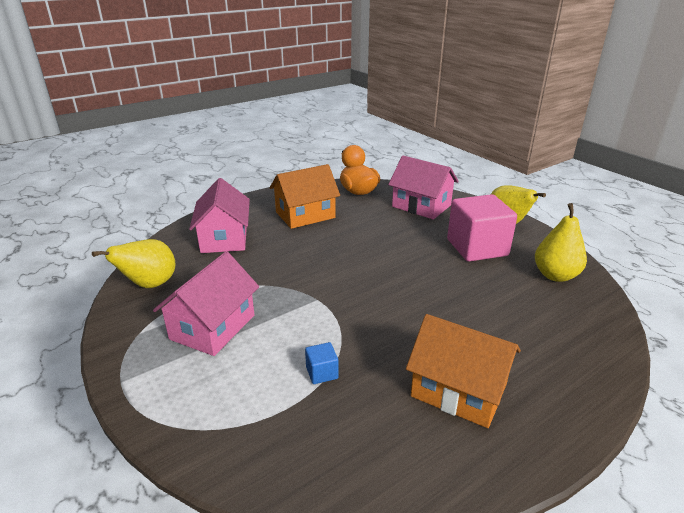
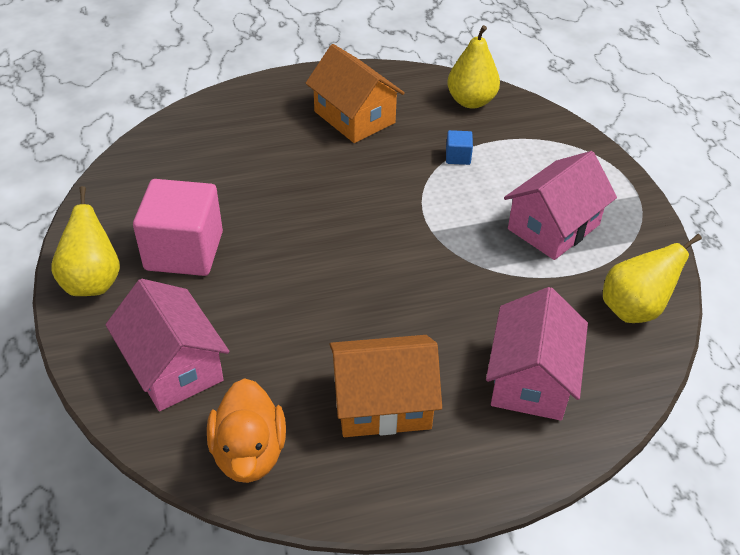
camera: 160 degrees left, 15 degrees up
(555, 275) = (144, 186): yellow pear -> yellow pear (471, 101)

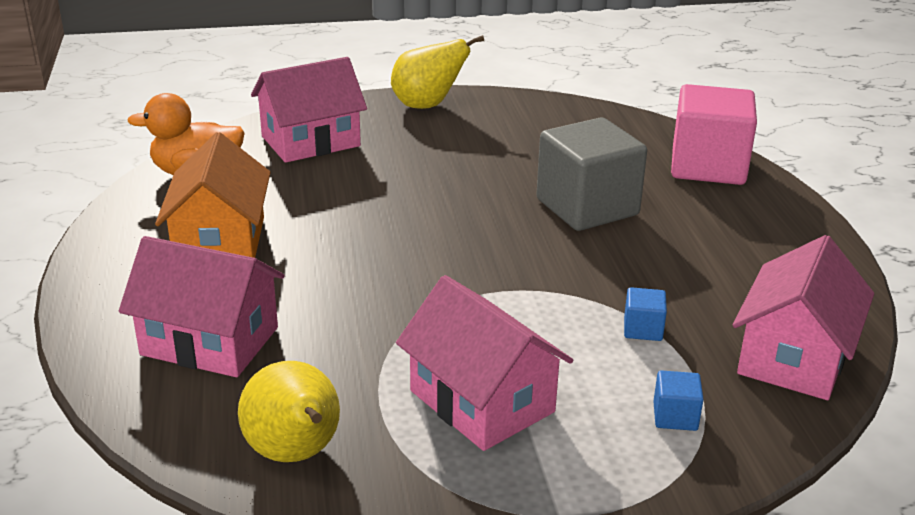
camera: 95 degrees right, 15 degrees down
(184, 251) = (463, 144): pink cube -> pink cube (708, 166)
(300, 177) = (587, 207): none -> grey cube
(354, 117) = (721, 250): orange house -> none
(471, 101) = (794, 357): yellow pear -> pink house
(541, 149) = (675, 416): none -> blue cube

